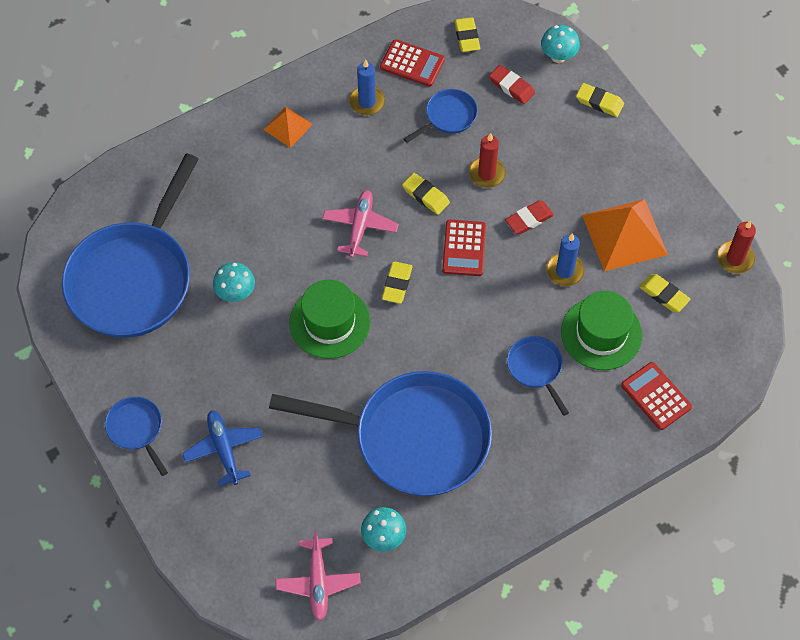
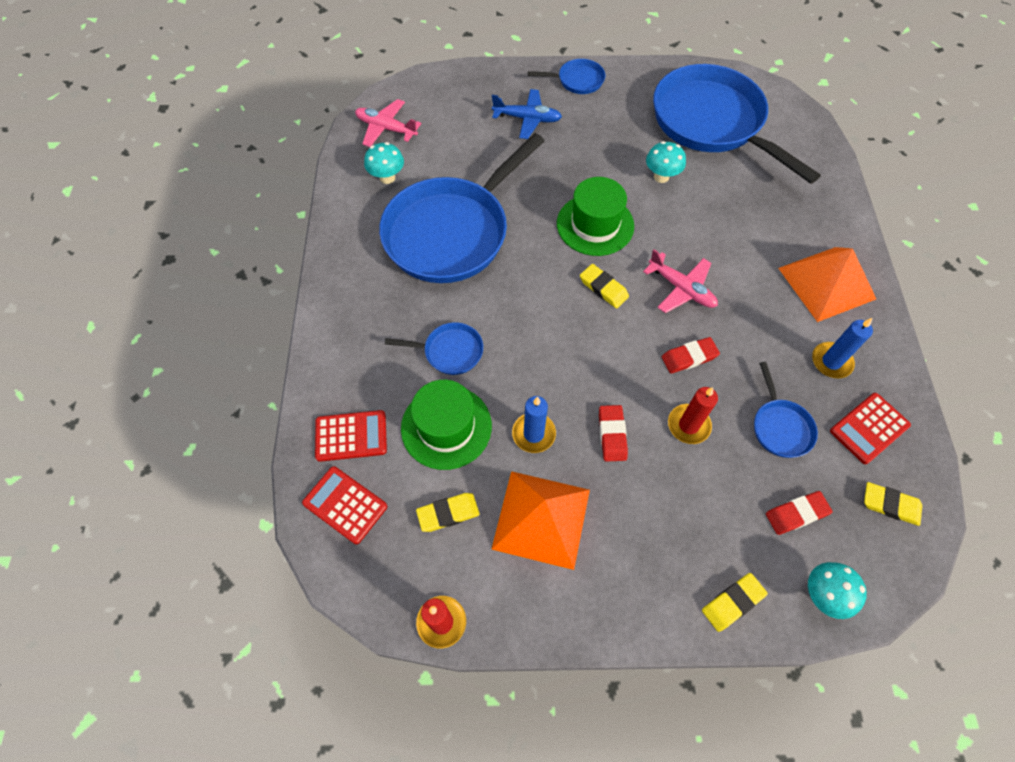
camera: 120 degrees right, 0 degrees up
(287, 126) = (826, 283): orange pyramid -> orange pyramid, size x1.83
(425, 195) = (689, 357): yellow eraser -> red eraser
(464, 248) = (611, 359): red calculator -> red calculator (345, 505)

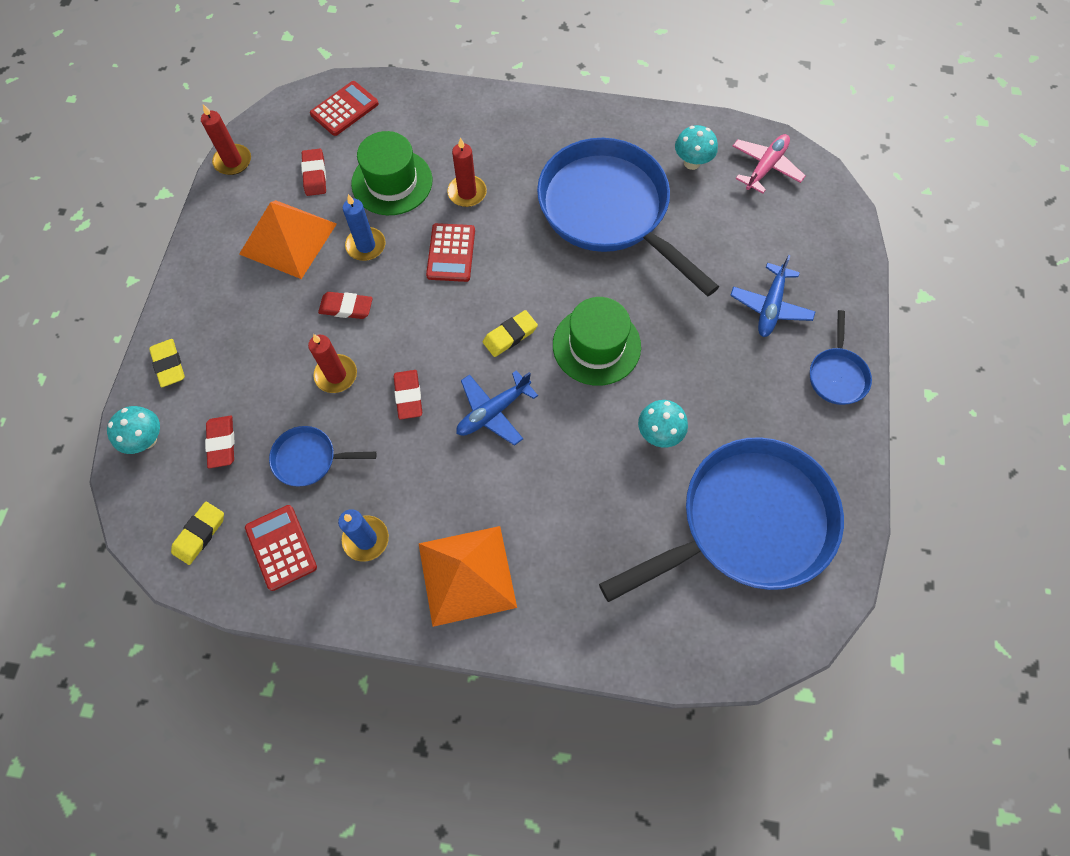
camera: 100 degrees right, 5 degrees up
(351, 436) = (403, 116): red calculator -> red calculator (451, 253)
(448, 513) = (315, 175): yellow eraser -> red eraser
(449, 351) = (467, 193): blue pan -> red candle
(681, 289) = (493, 412): pink plane -> blue plane

